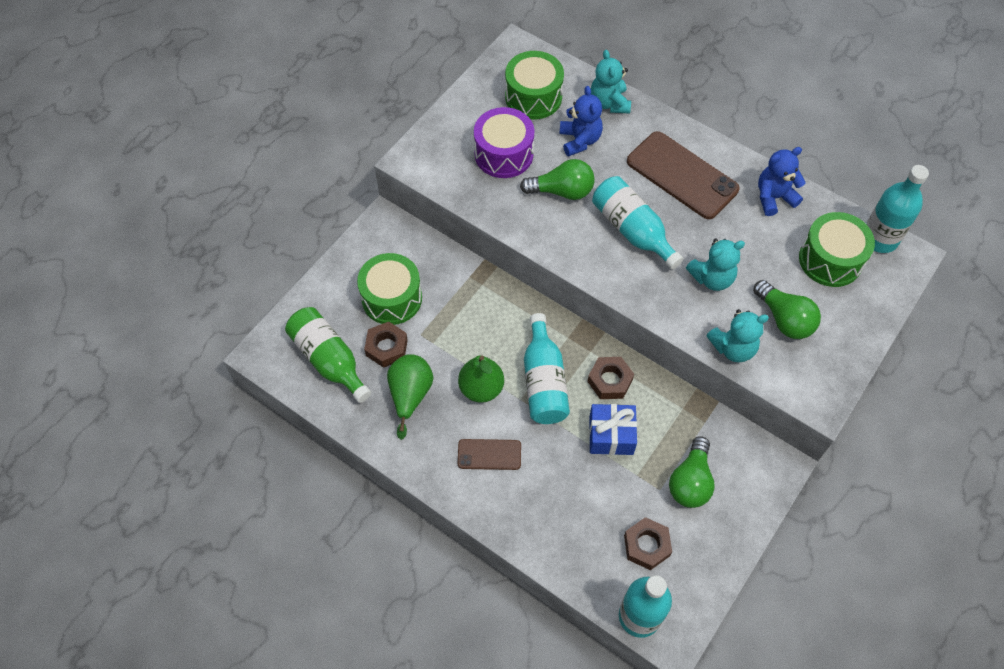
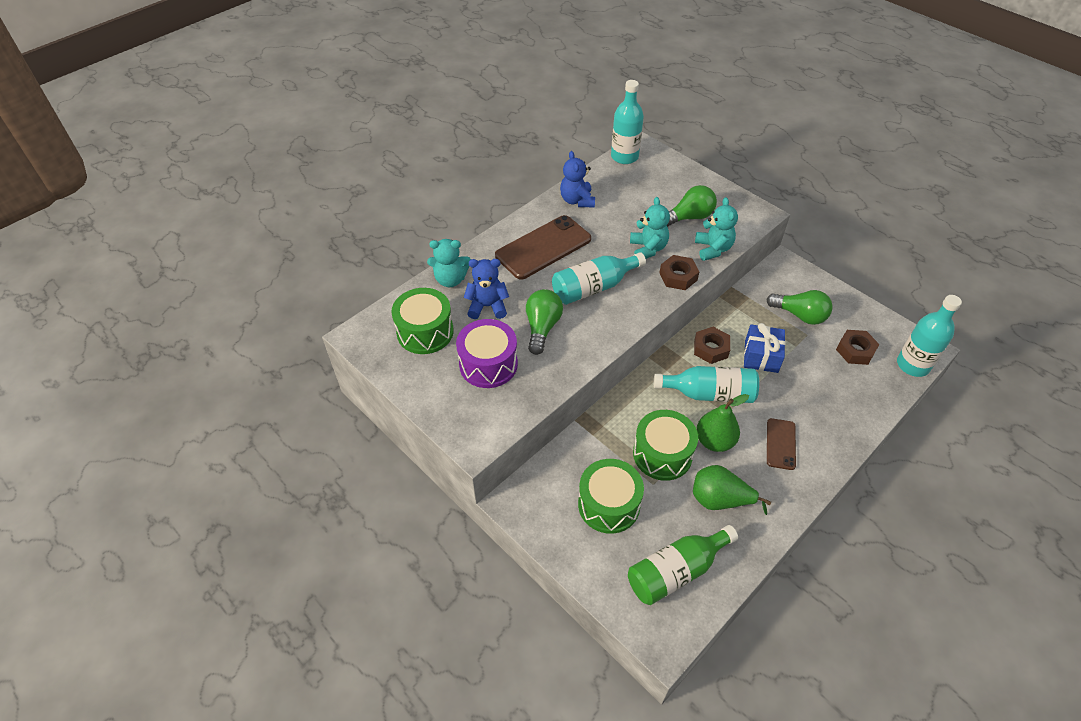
camera: 80 degrees left, 10 degrees down
(386, 347) = (665, 515): brown nut -> brown nut (678, 276)
(830, 260) = (639, 184): green drum -> green drum (662, 454)

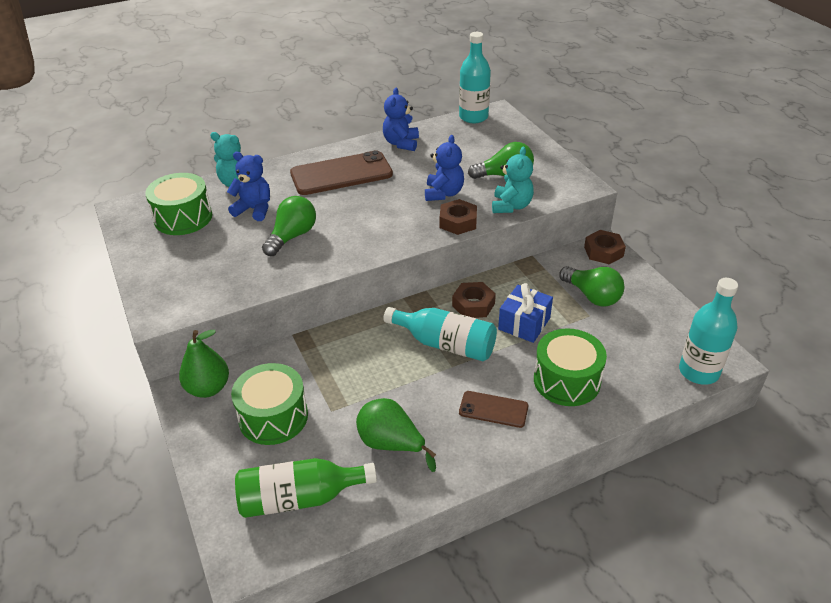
camera: 20 degrees right, 10 degrees down
(488, 364) = (220, 255): purple drum -> none
(593, 287) = (366, 214): turquoise bottle -> none
(648, 248) = (443, 193): turquoise teddy bear -> blue teddy bear
(662, 454) = (359, 386): green drum -> green drum (566, 380)
(714, 441) = (422, 388): green pear -> green pear (208, 388)
(780, 444) = (493, 409): brown phone -> brown phone turned 75 degrees clockwise
(855, 351) = (636, 342): brown nut -> brown nut (603, 251)

